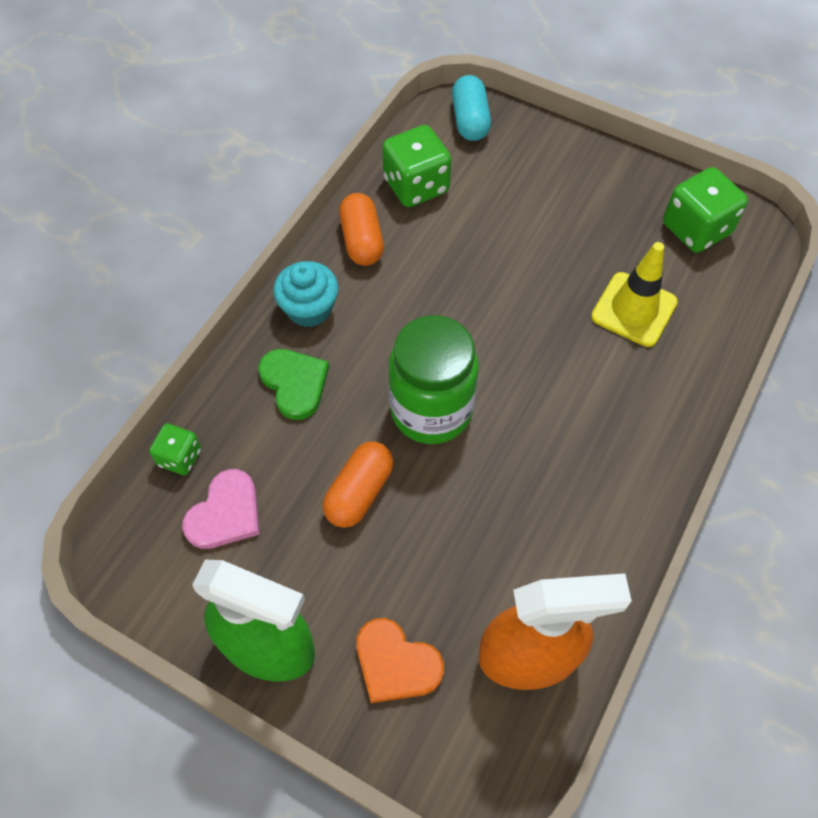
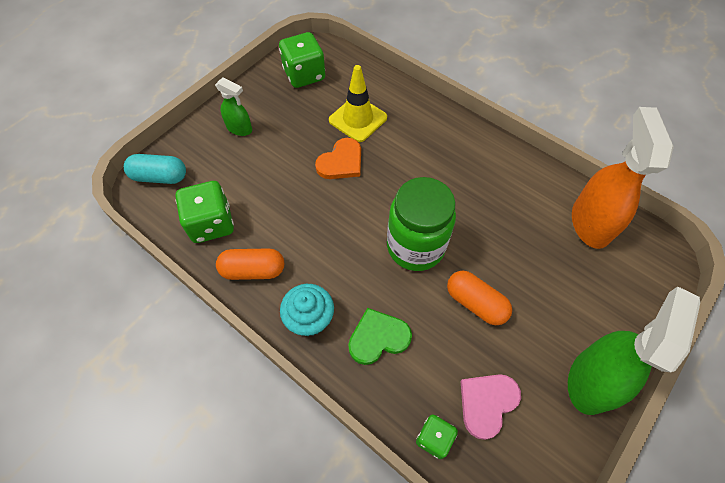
camera: 80 degrees left, 0 degrees up
(225, 513) = (487, 403): pink heart -> pink heart turned 90 degrees counterclockwise
(396, 663) = (599, 297): orange heart -> orange heart (341, 162)
(569, 178) = (239, 128): none -> green spray bottle

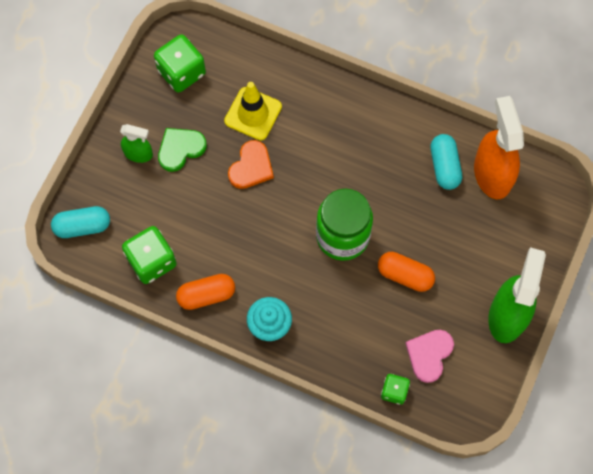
camera: 15 degrees left, 10 degrees up
(378, 337) = (331, 325): green heart -> green heart (180, 149)
(539, 204) = (444, 166): none -> turquoise capsule

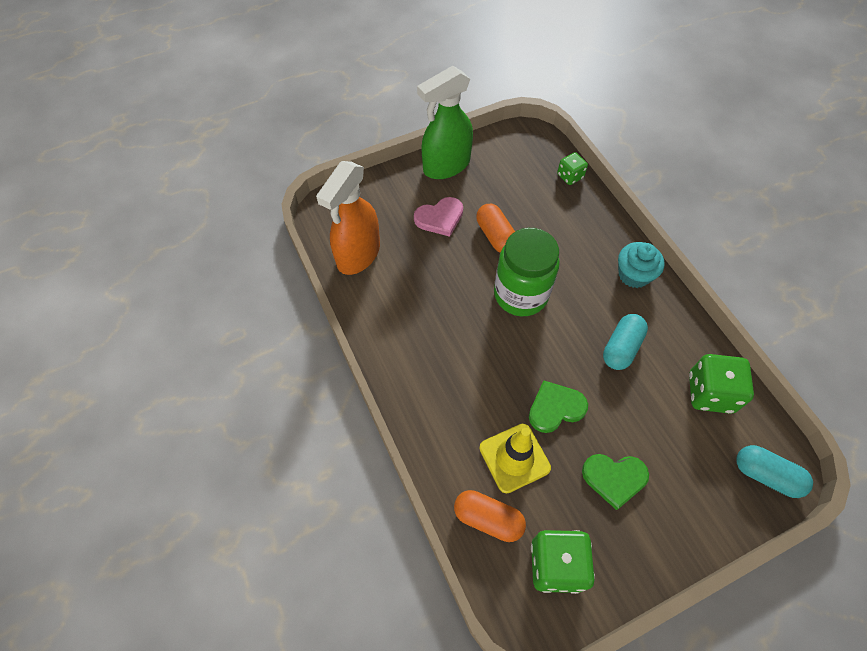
camera: 140 degrees left, 10 degrees down
(139, 154) = (662, 507): green spray bottle -> none
(206, 295) = (674, 331): orange capsule -> orange capsule (488, 519)
(251, 167) = (555, 408): orange heart -> green heart
(429, 354) = (524, 180): pink heart -> pink heart (440, 218)
(444, 166) = (388, 286): turquoise capsule -> turquoise capsule (621, 348)

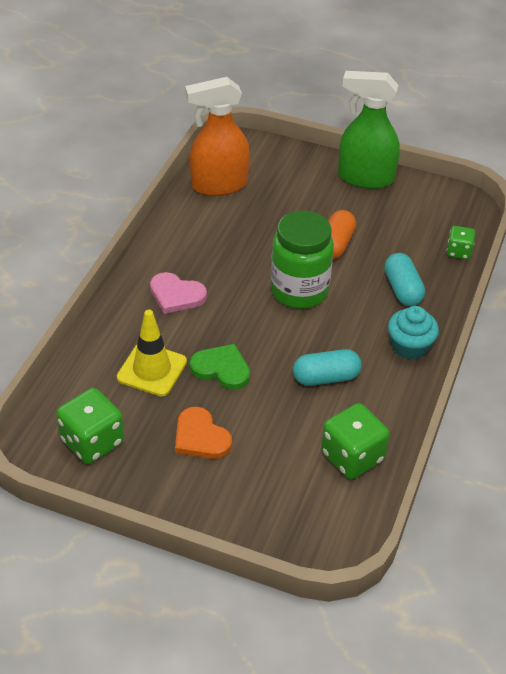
camera: 45 degrees right, 15 degrees down
(440, 218) = (310, 205): pink heart -> pink heart (176, 295)
(488, 519) = (87, 383): orange capsule -> none
(614, 478) = (200, 437): green heart -> orange heart
(766, 475) = (315, 534): turquoise capsule -> turquoise capsule (402, 289)

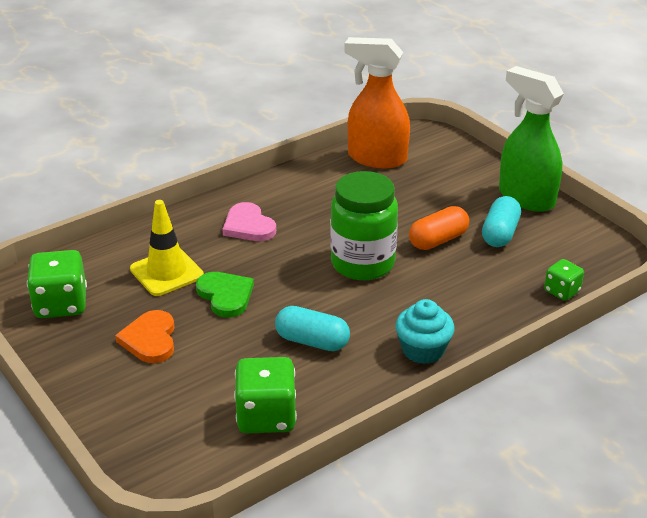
camera: 35 degrees right, 10 degrees down
(402, 289) = (467, 300): turquoise capsule -> turquoise capsule (500, 234)

